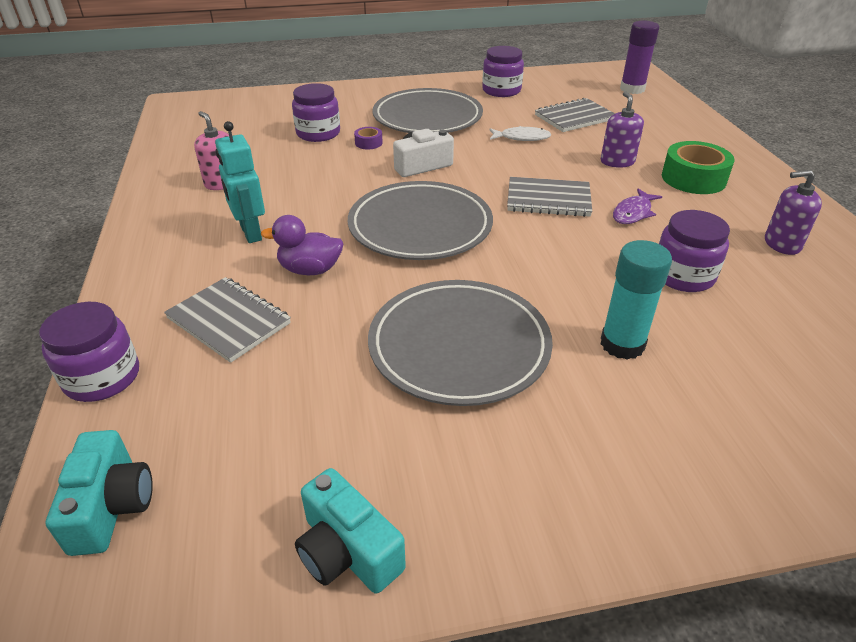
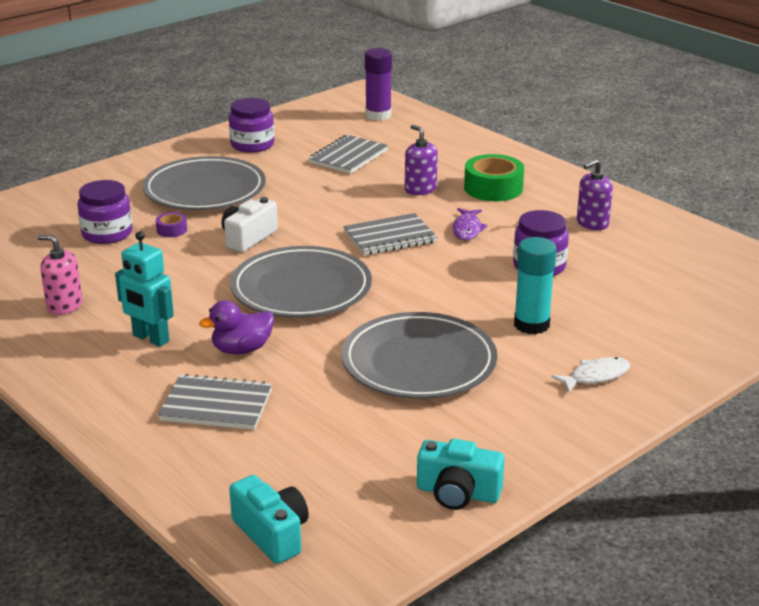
camera: 30 degrees left, 10 degrees down
(102, 377) = (158, 474): purple jar -> none
(522, 138) = (317, 188): white fish -> white fish (595, 376)

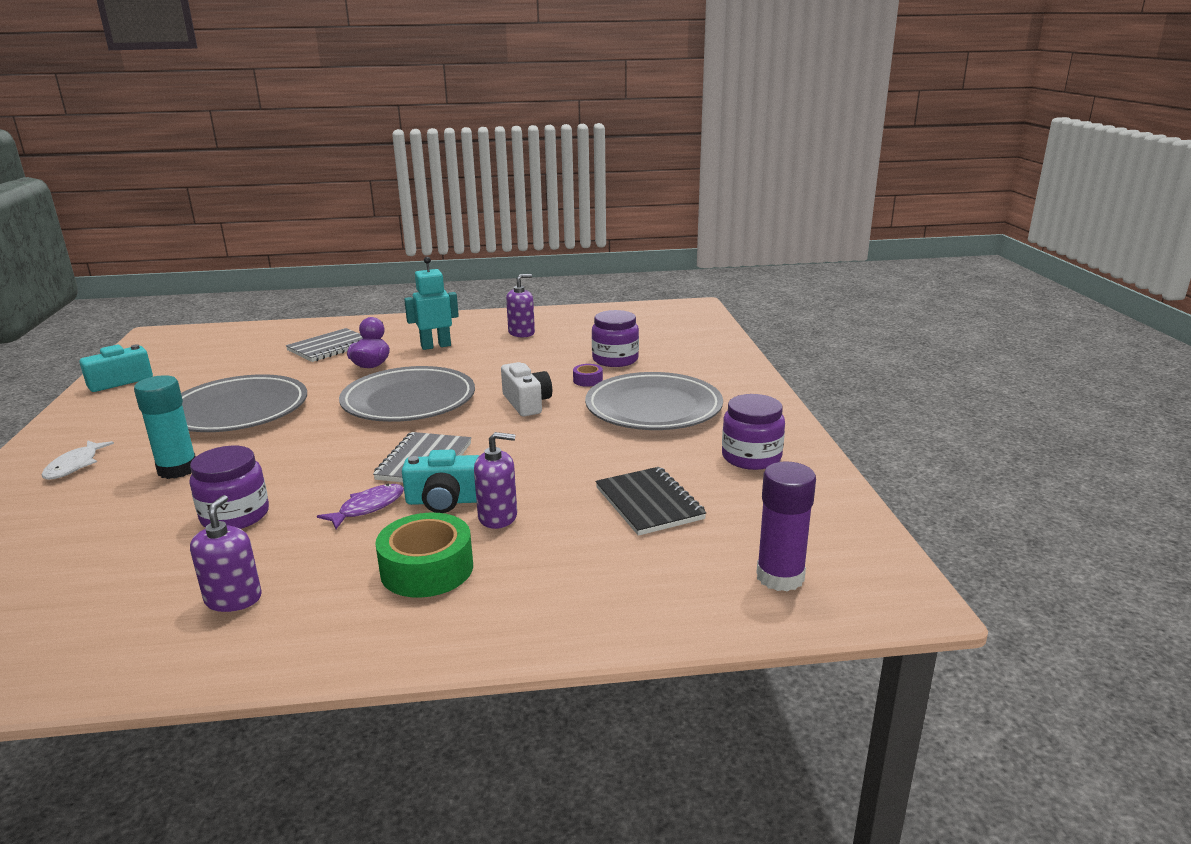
camera: 125 degrees right, 5 degrees down
(64, 305) = (521, 333): pink soap dispenser -> purple soap dispenser
(272, 534) = (207, 337): turquoise camera -> turquoise camera (445, 501)
(348, 157) = (649, 503): grey notebook -> black notebook
(467, 229) = (368, 507): purple fish -> purple fish turned 90 degrees clockwise

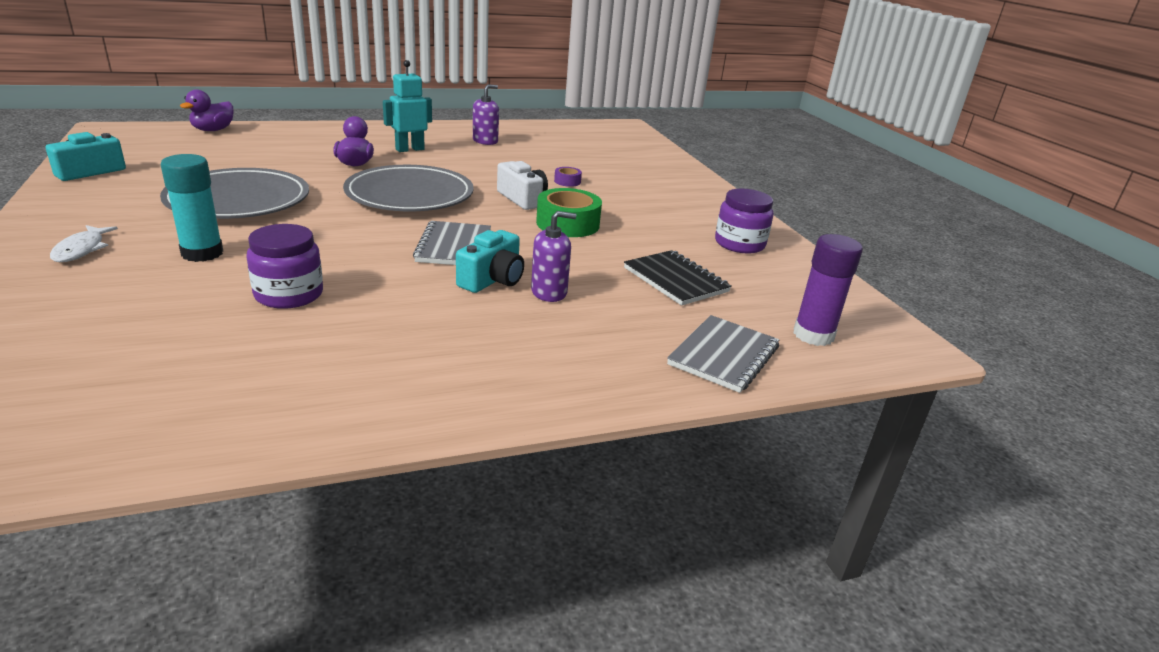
camera: 15 degrees left, 5 degrees up
(233, 599) = (329, 368): purple soap dispenser -> none
(252, 331) = (213, 130): none -> purple duck
(330, 347) = (304, 147): grey notebook -> grey notebook (723, 356)
(368, 507) = (421, 286): purple fish -> none
(427, 569) = (508, 337): green tape -> green tape (568, 224)
(445, 501) = (492, 280): turquoise camera -> turquoise camera turned 45 degrees counterclockwise
(615, 359) = (582, 165): purple jar -> none
(653, 408) = (637, 205): grey plate -> none

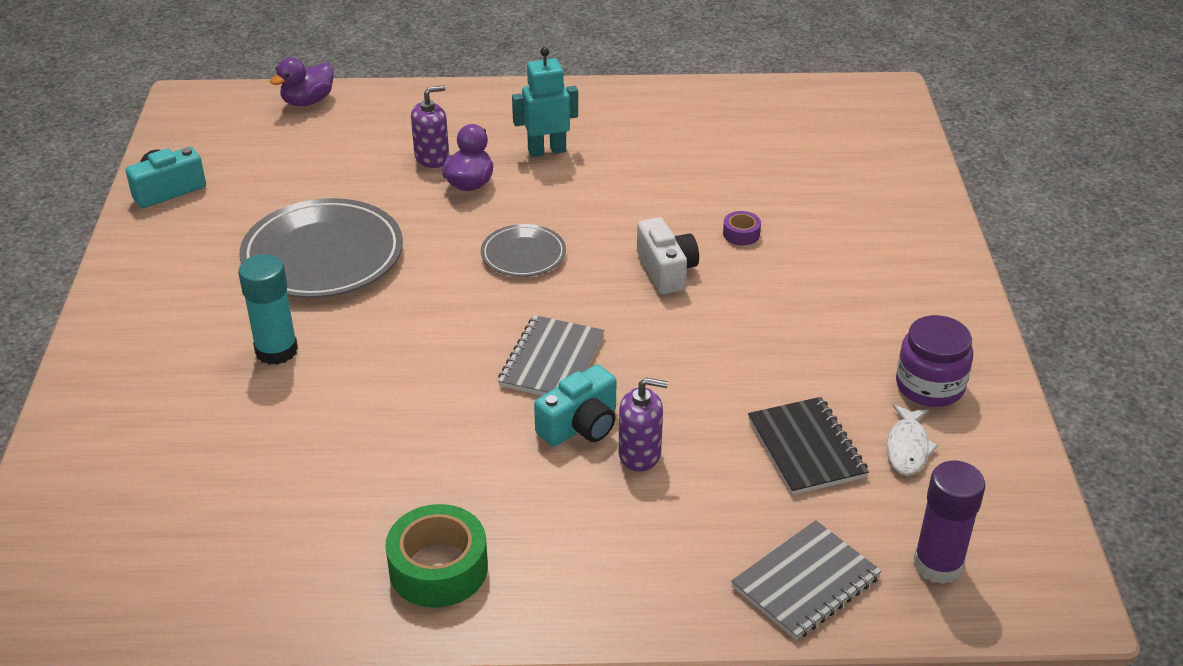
camera: 20 degrees right, 10 degrees up
(81, 250) = (160, 335): white fish -> white fish (907, 447)
(289, 294) = (356, 428): purple jar -> none
(410, 195) = (523, 255): grey plate -> grey plate, size x0.53
(485, 141) = (656, 132): purple soap dispenser -> purple soap dispenser (432, 158)
(568, 224) = (708, 327): green tape -> green tape (438, 568)

